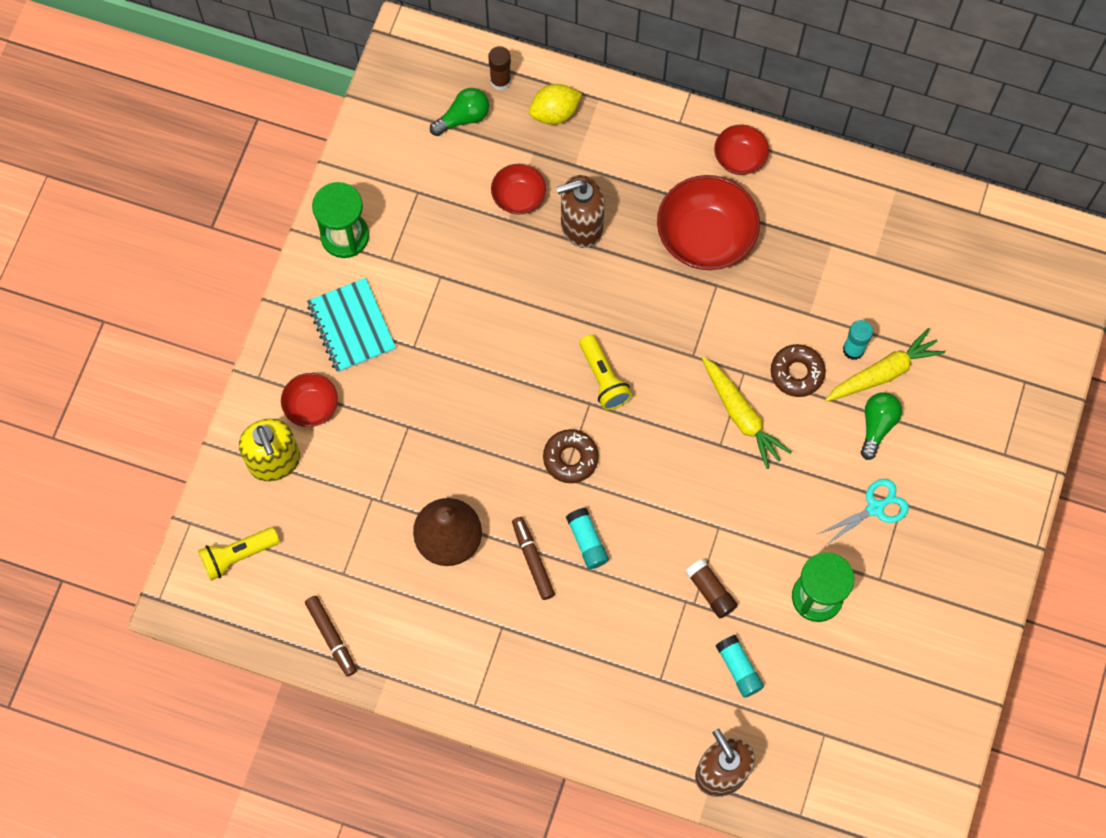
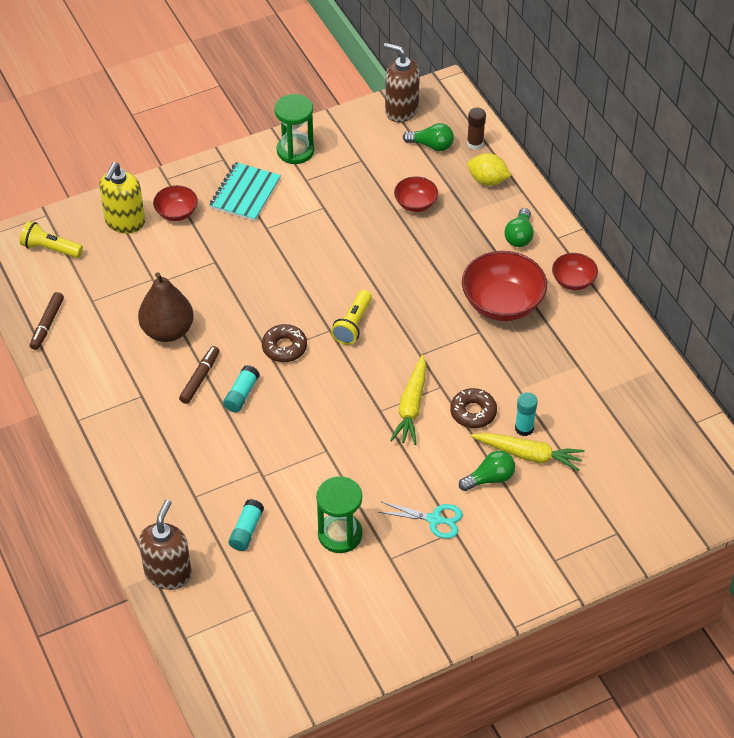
camera: 45 degrees right, 20 degrees down
(581, 226) = (434, 243): brown soap dispenser -> brown soap dispenser (401, 110)
(646, 150) = (519, 236): none -> green light bulb
(710, 591) = (280, 478): brown glue stick -> none

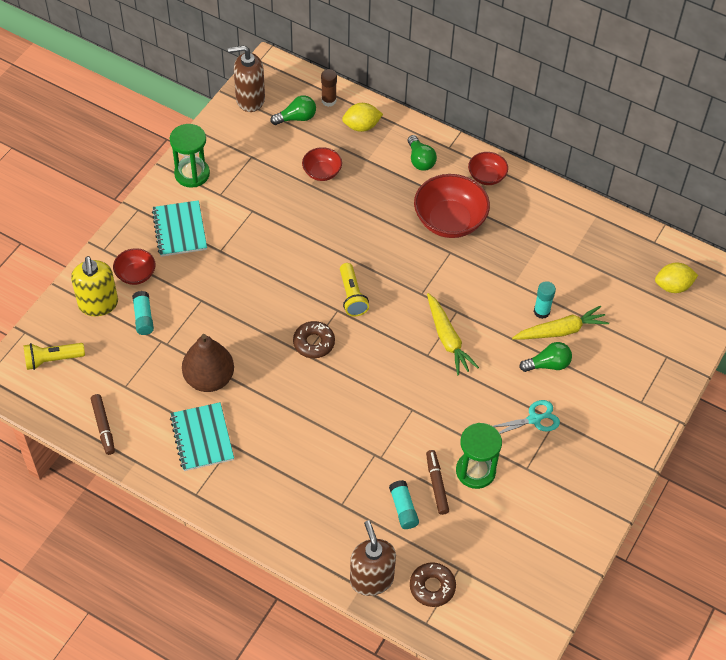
camera: 35 degrees left, 5 degrees up
(121, 376) = (202, 438): none -> turquoise notebook
(200, 378) = (267, 404): brown marker -> brown marker (437, 484)
(241, 394) = (311, 400): turquoise glue stick -> turquoise glue stick (143, 317)
(473, 412) = (496, 319): brown donut -> brown donut (432, 587)
(490, 478) = (548, 364): green light bulb -> green light bulb turned 45 degrees clockwise
(680, 472) = (673, 286): none -> yellow lemon

